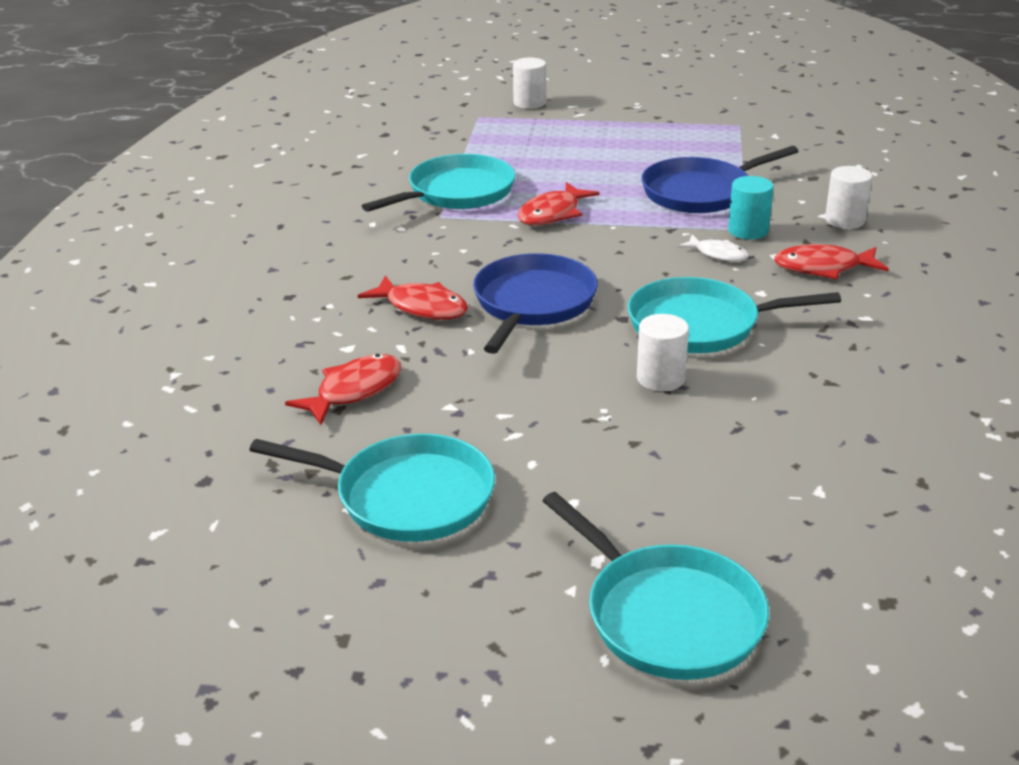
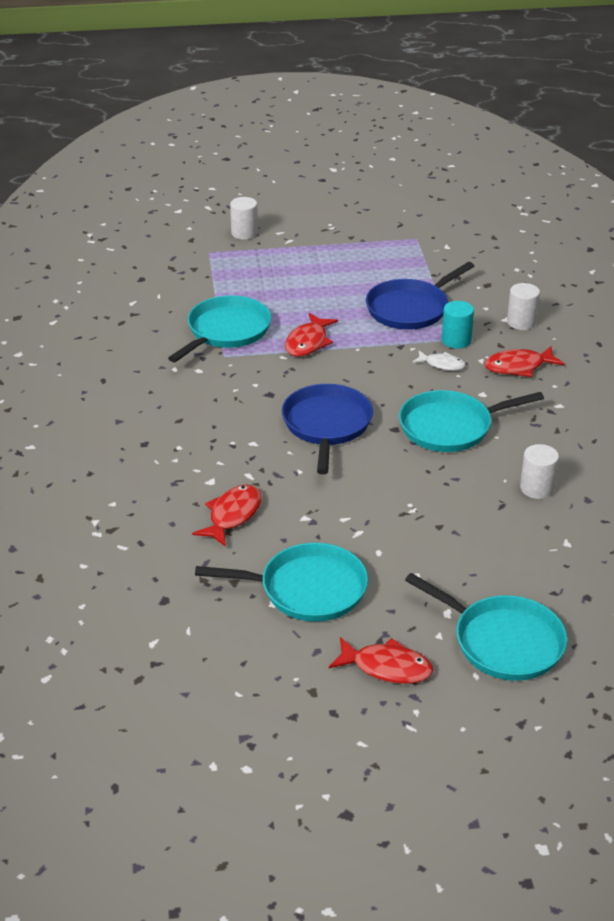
camera: 15 degrees left, 5 degrees up
(422, 307) = (248, 439): red fish -> red fish (386, 667)
(660, 378) = (438, 474): white cylinder -> white cylinder (537, 488)

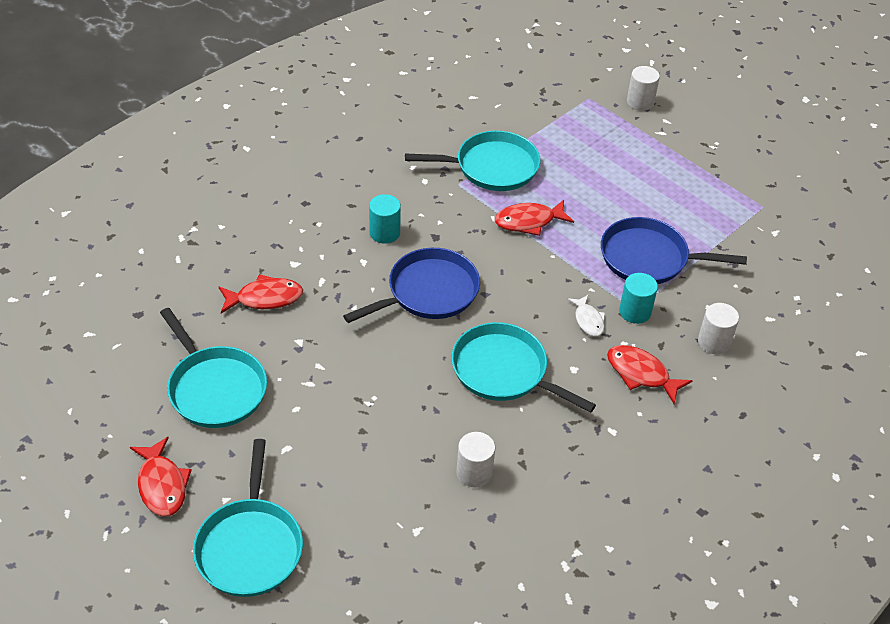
camera: 50 degrees right, 10 degrees up
(233, 417) = (384, 233): none -> turquoise cylinder

